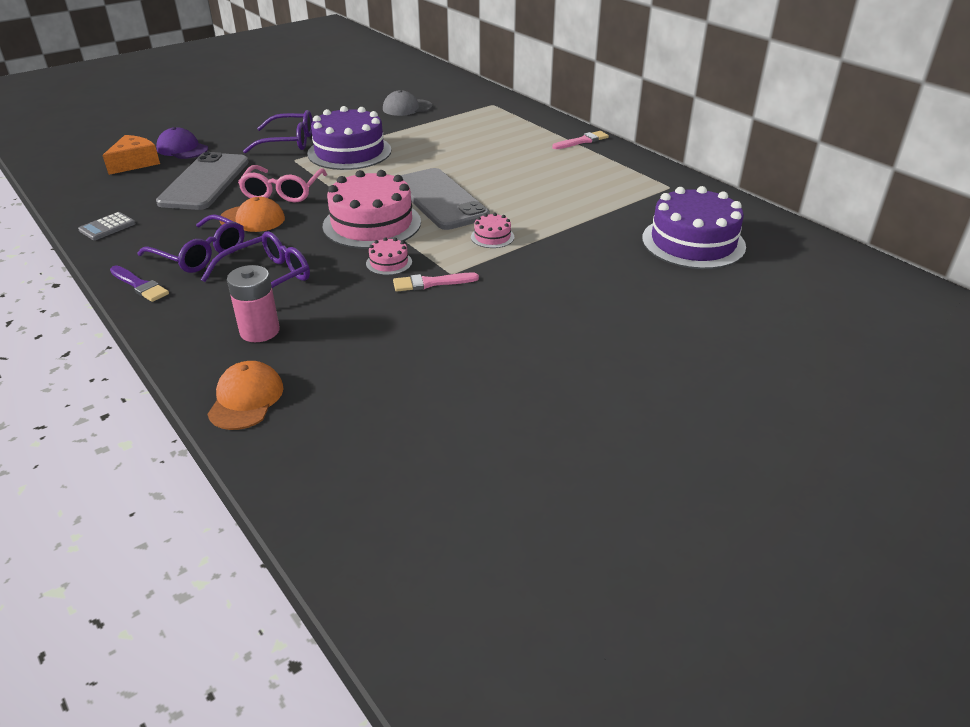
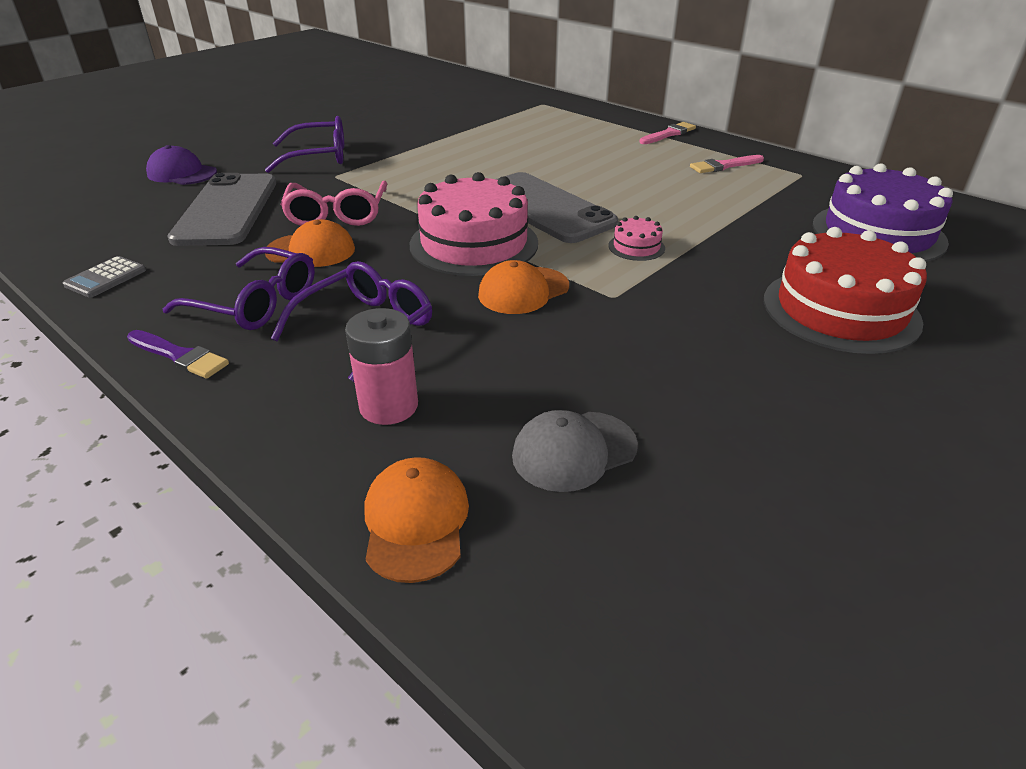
camera: 10 degrees left, 0 degrees up
(135, 163) = (122, 194): orange cheese -> none
(349, 152) = (401, 163): purple cake -> none
(389, 263) = (523, 291): pink cake -> orange cap
(407, 108) = (445, 112): grey cap -> grey cap (574, 451)
(431, 283) = (594, 312): pink brush -> pink brush (724, 166)
(614, 299) = (840, 310): none -> red cake

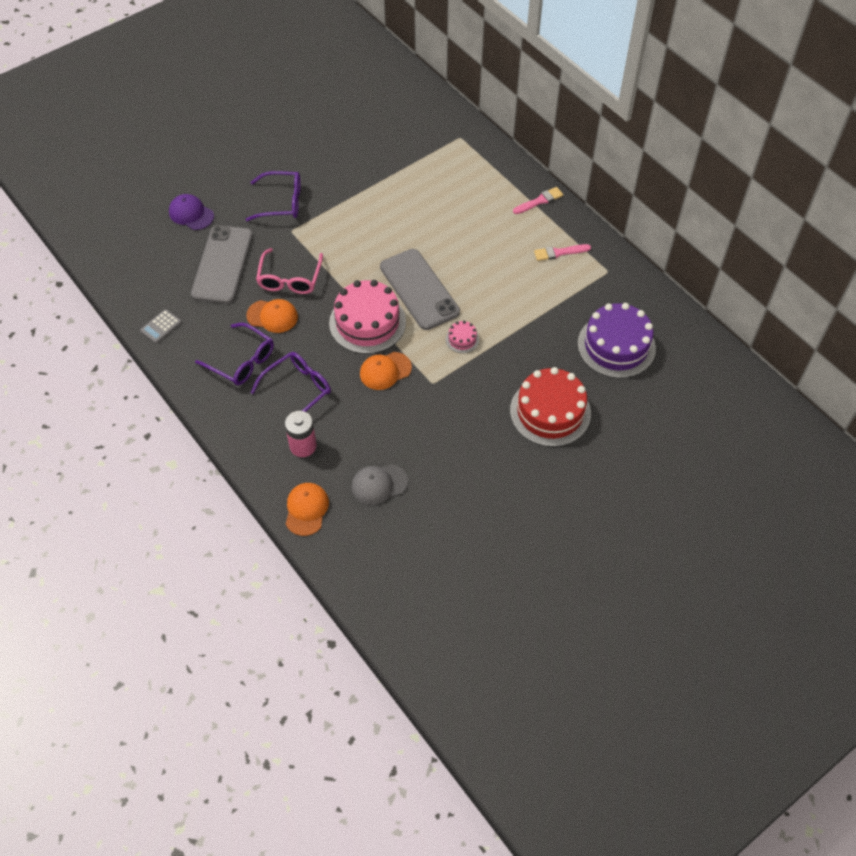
camera: 10 degrees right, 20 degrees up
(179, 356) = (206, 397): purple brush -> none

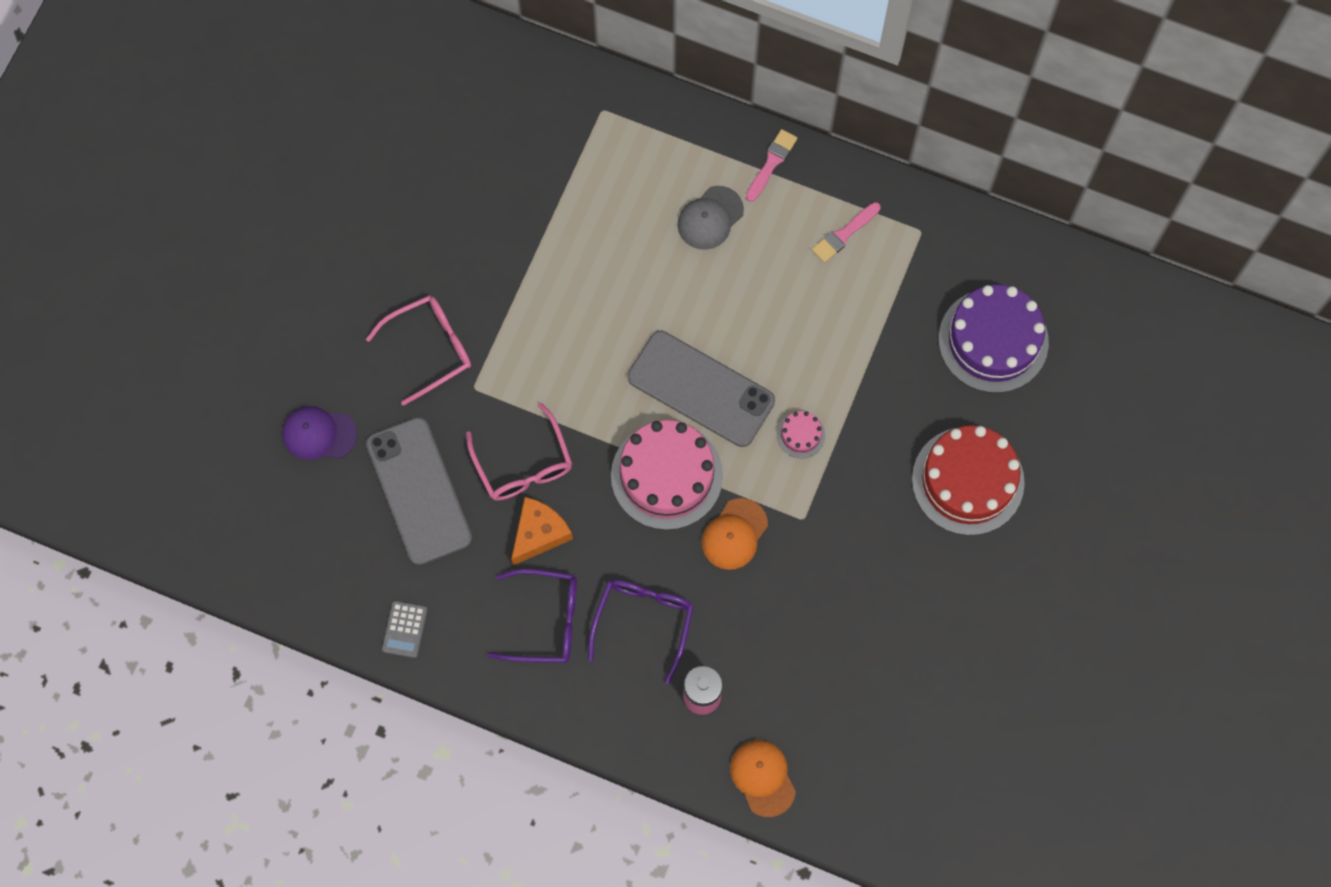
camera: 30 degrees left, 15 degrees up
(272, 316) = (539, 533): orange cap -> orange cheese
(282, 202) = (430, 348): purple glasses -> pink glasses
(379, 484) = (826, 695): grey cap -> grey cap (710, 218)

